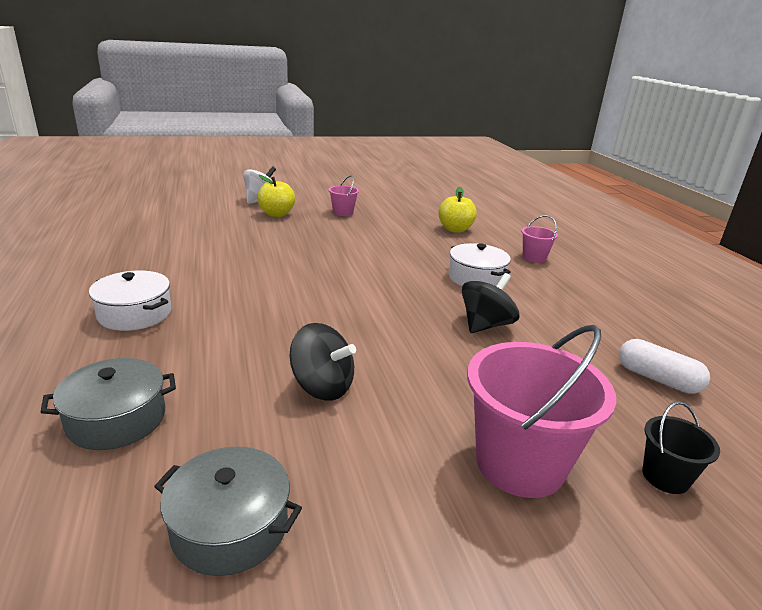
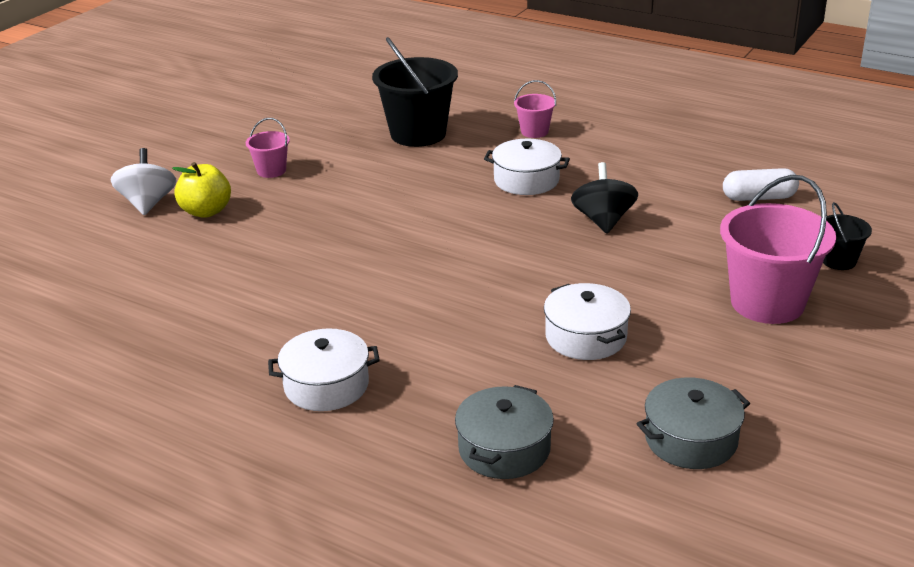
camera: 40 degrees left, 5 degrees up
(322, 387) = (585, 337): black spinning top -> white pot
(455, 229) = (418, 134): yellow apple -> black bucket

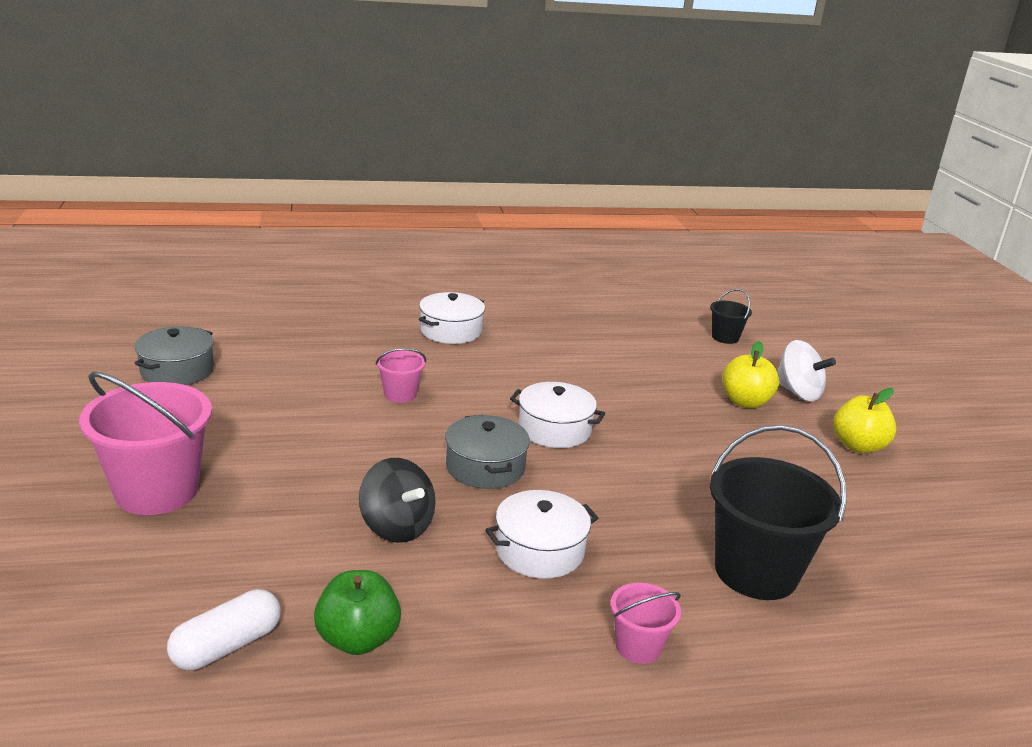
camera: 135 degrees right, 5 degrees down
(205, 160) = (858, 446): none -> yellow apple
(271, 171) = (785, 458): pink bucket -> pink bucket (400, 394)
(504, 449) = (301, 334): grey pot -> grey pot (485, 467)
(585, 337) = (307, 409): white pot -> white pot (554, 429)
(681, 178) = (358, 639): none -> green apple
(838, 261) = (84, 574): black bucket -> black bucket (725, 337)

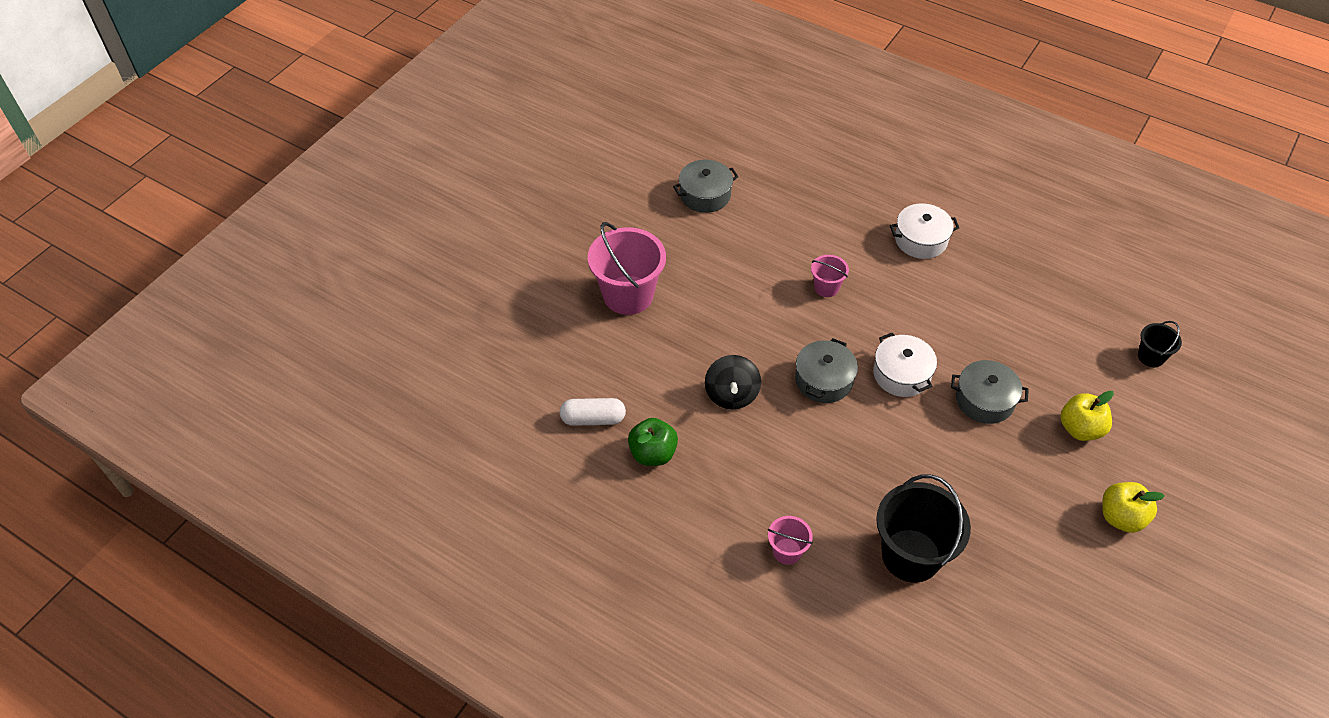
camera: 45 degrees right, 25 degrees up
(539, 550) = (796, 459): white pot -> none
(649, 416) = (984, 400): none -> grey pot
(798, 392) = (1140, 444): white spinning top -> none

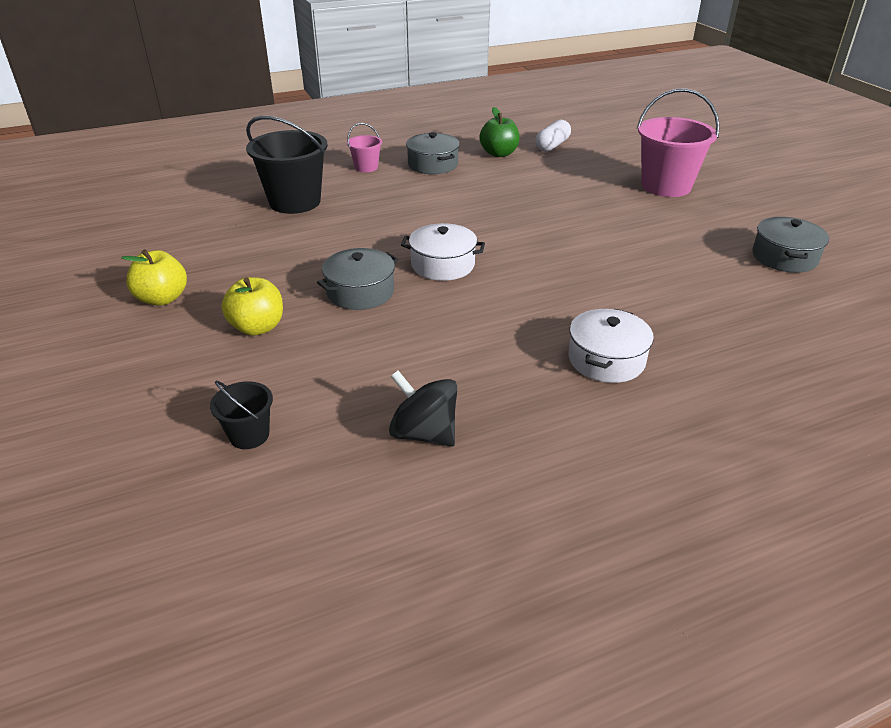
camera: 125 degrees right, 15 degrees down
(731, 394) = (515, 191): black spinning top -> black spinning top (424, 433)
(824, 380) = (482, 229): grey pot -> grey pot (432, 164)
(826, 287) = (589, 271): pink bucket -> none

